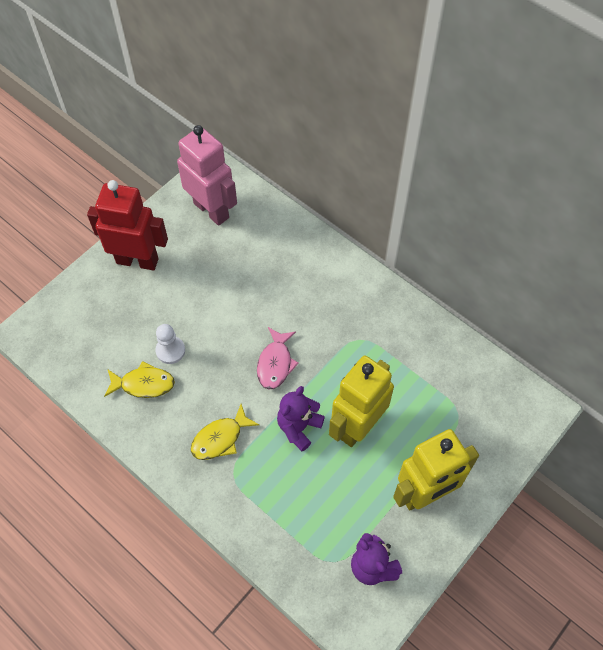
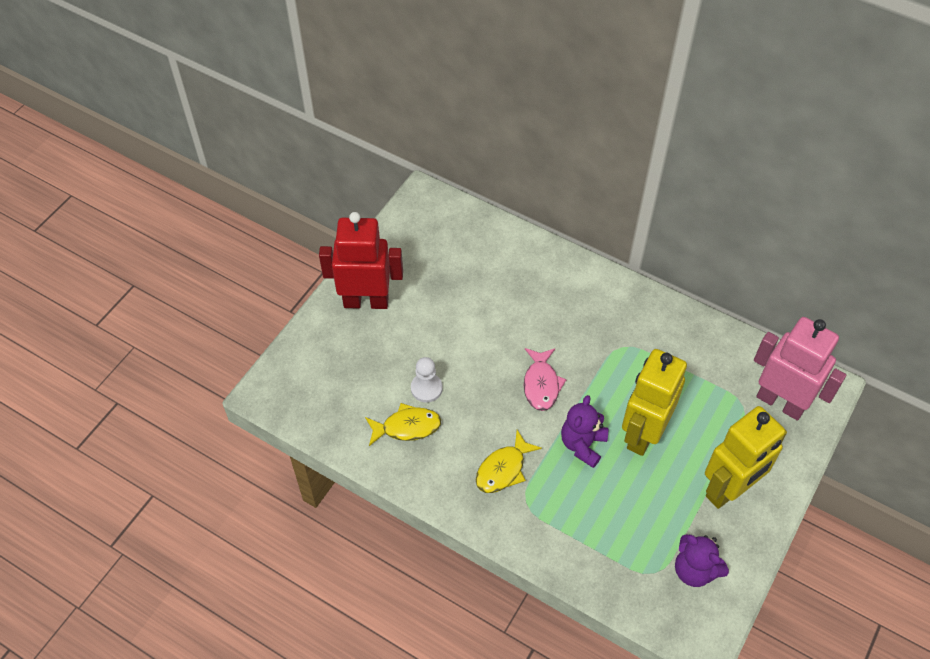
camera: 10 degrees left, 5 degrees down
(211, 210) = (432, 238): pink robot -> pink robot (780, 402)

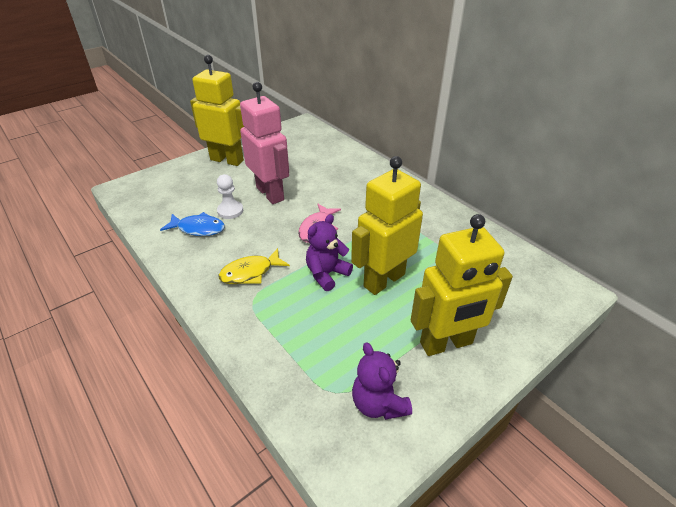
camera: 20 degrees right, 15 degrees down
(366, 301) = (227, 160): red robot -> yellow robot
(407, 427) = (198, 228): yellow fish -> blue fish
(780, 402) = (524, 290): pink robot -> pink robot (270, 194)

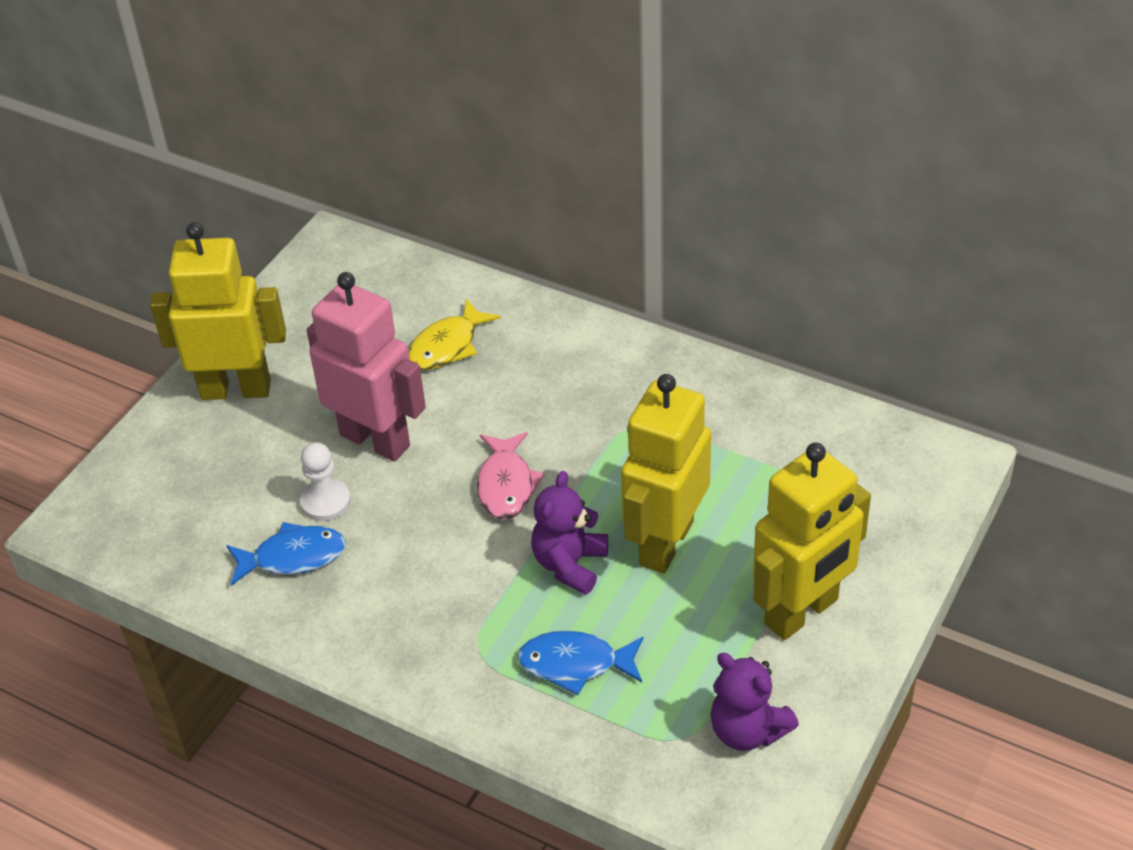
camera: 20 degrees left, 5 degrees up
(250, 272) = (443, 606): yellow fish -> yellow fish (447, 346)
(298, 325) = (575, 664): none -> blue fish

